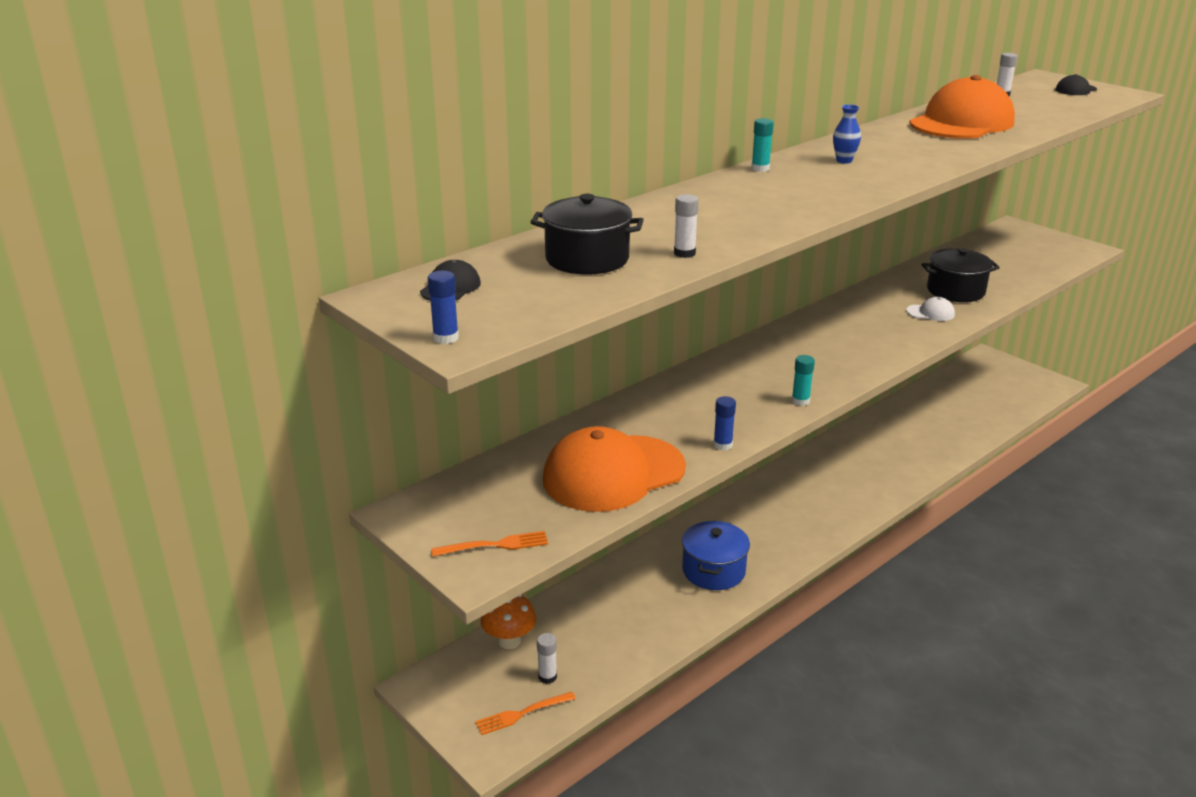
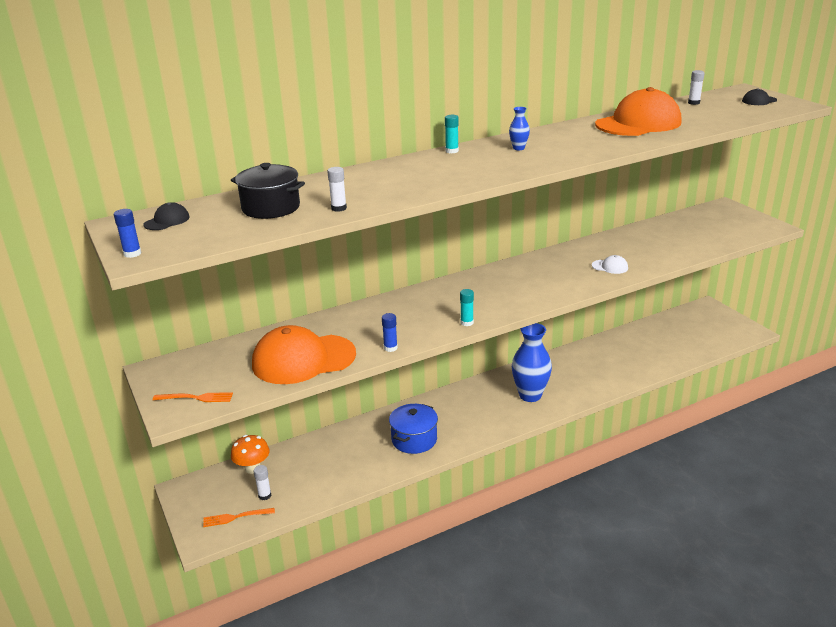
camera: 15 degrees right, 0 degrees up
(833, 493) = (530, 395): none -> blue vase
(955, 291) = (641, 252): black pot -> none

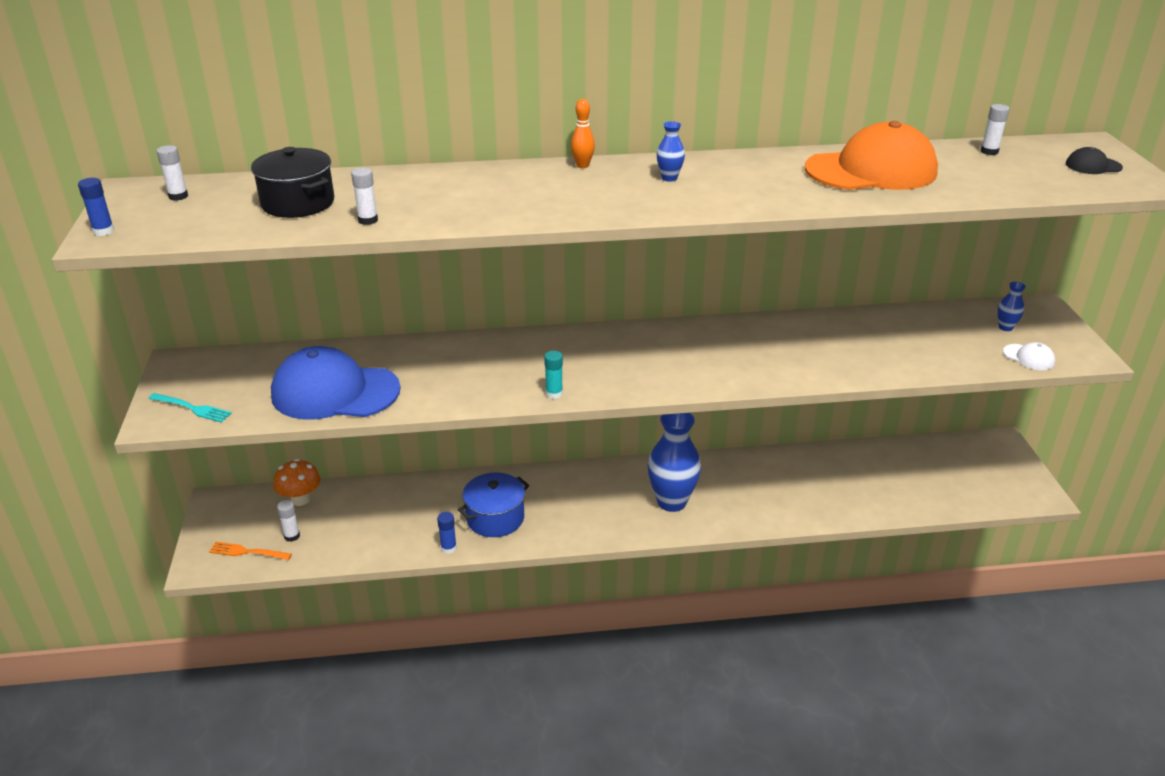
camera: 20 degrees right, 5 degrees up
(167, 221) = (178, 196): black cap -> white glue stick
(196, 398) = (192, 408): orange fork -> turquoise fork
(303, 359) = (335, 392): orange cap -> blue cap
(390, 348) = (440, 403): blue glue stick -> blue glue stick (448, 548)
(452, 151) = (582, 165): turquoise glue stick -> orange bowling pin
(610, 267) = (799, 361): white cap -> white cap (1028, 357)
(714, 221) = (1005, 327): none -> blue vase

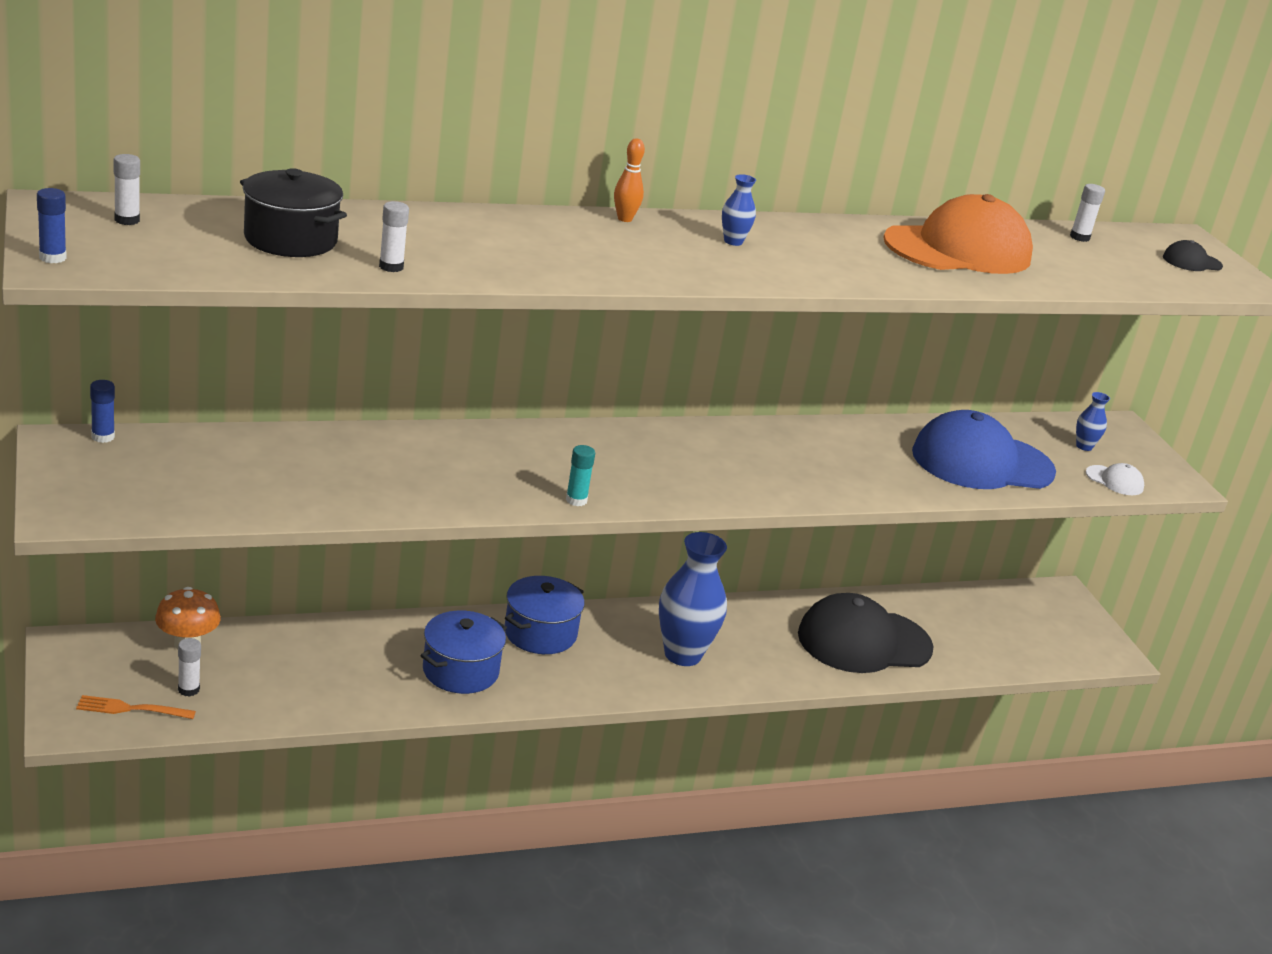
camera: 15 degrees left, 5 degrees down
(192, 408) = (106, 501): turquoise fork -> none
(335, 392) = (293, 488): blue cap -> blue cap (982, 462)
(448, 548) = (407, 706): blue glue stick -> blue glue stick (103, 437)
(563, 486) = (540, 633): none -> blue pot
(823, 488) = (864, 641): none -> black cap

